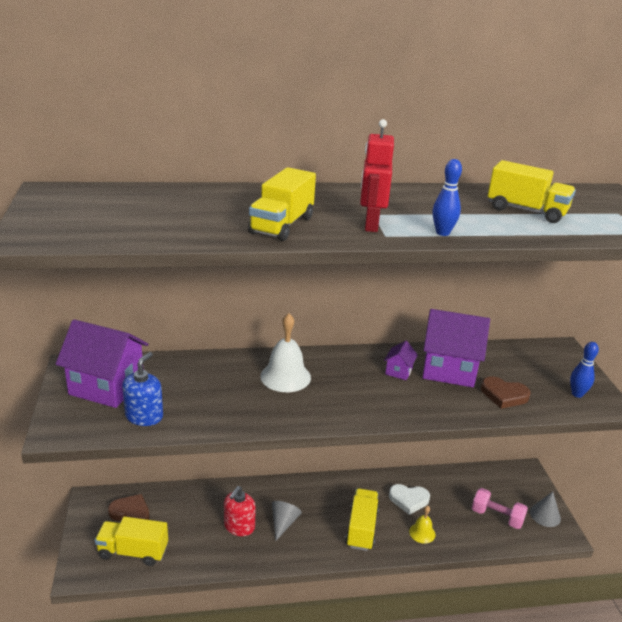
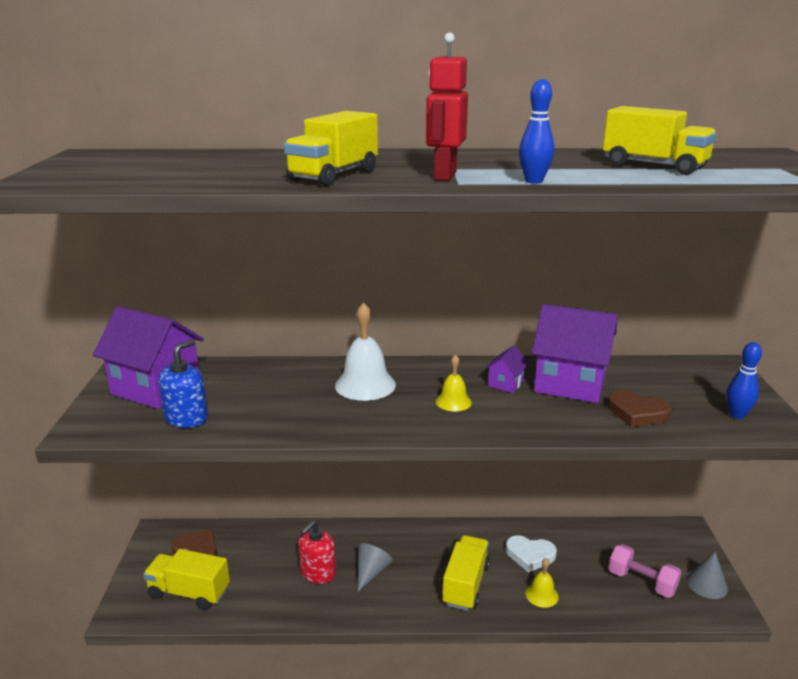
camera: 10 degrees right, 5 degrees down
(361, 390) = (453, 402): none -> yellow bell

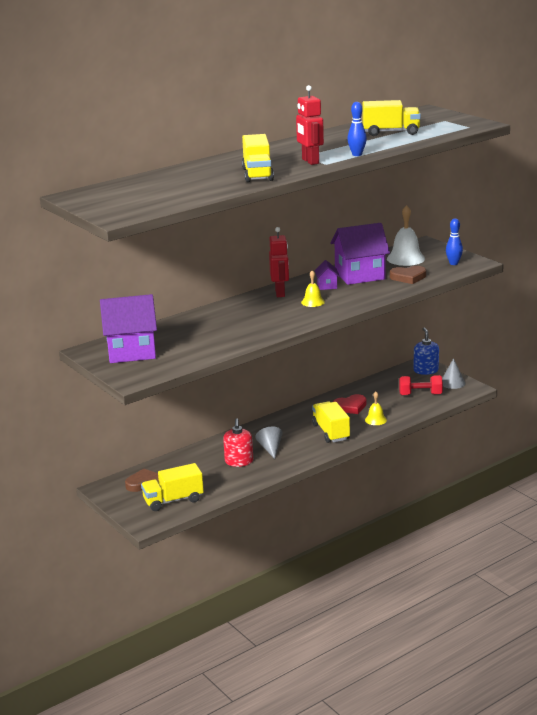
camera: 35 degrees left, 0 degrees up
(186, 418) = (181, 356): blue soap dispenser -> blue soap dispenser (426, 370)
(365, 385) = (252, 310): white bell -> white bell (405, 258)
(434, 372) = (280, 293): none -> red robot
(530, 555) = (350, 407): white heart -> red heart
(641, 582) = (420, 394): pink dumbbell -> red dumbbell

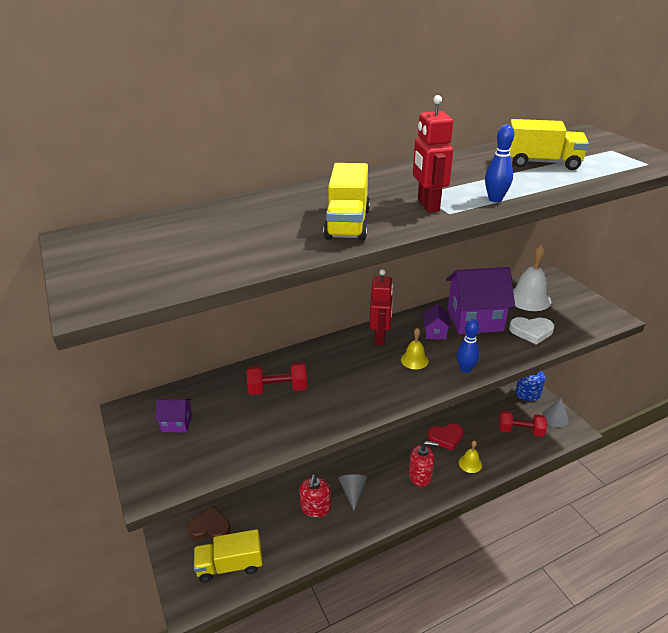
camera: 10 degrees right, 10 degrees up
(131, 352) = (177, 423): purple house -> purple house, size x0.45
(205, 328) = (278, 389): none -> red dumbbell
(330, 432) = (420, 476): yellow truck -> red soap dispenser
(408, 277) = (531, 331): brown heart -> white heart
(453, 263) = (585, 315): blue bowling pin -> blue bowling pin (465, 369)

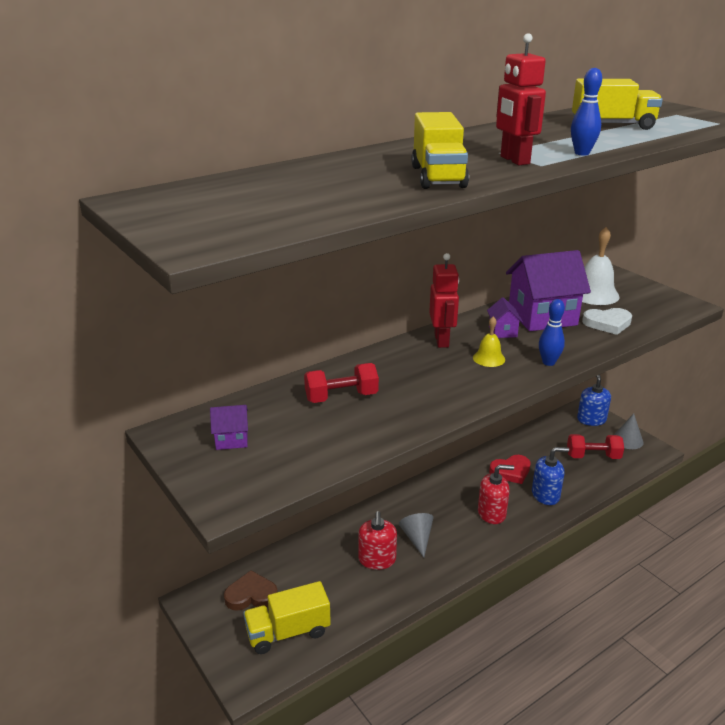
camera: 10 degrees left, 5 degrees down
(470, 463) = (545, 495): yellow bell -> blue soap dispenser

